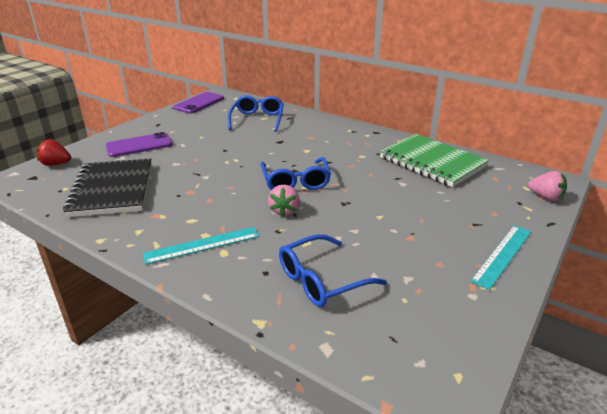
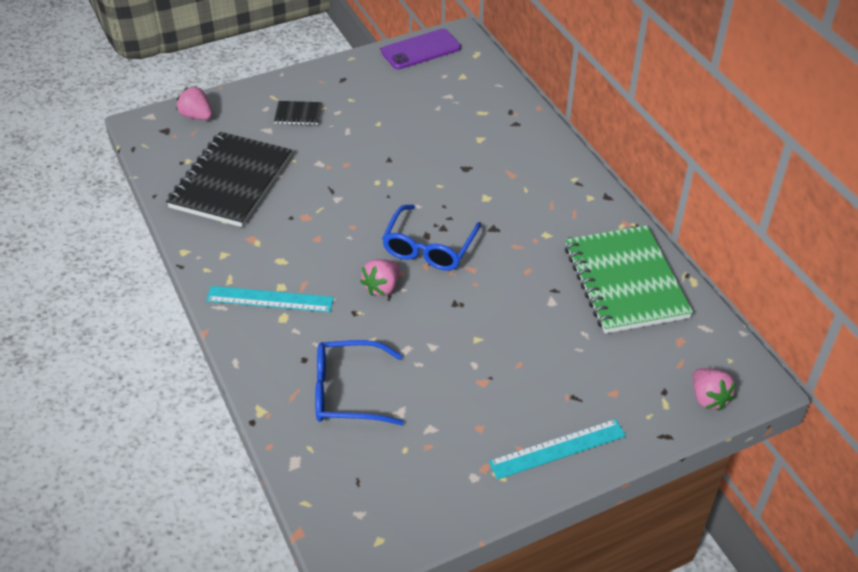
camera: 30 degrees right, 15 degrees up
(56, 164) = (197, 116): red strawberry -> pink strawberry
(139, 145) = (298, 114): purple phone -> black notebook
(257, 119) = (471, 113): blue glasses -> none

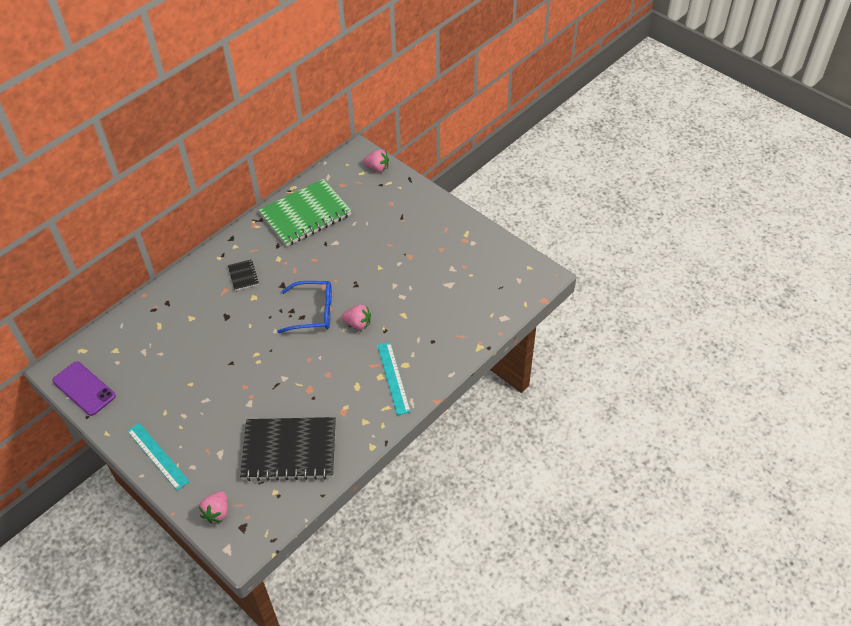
camera: 110 degrees left, 5 degrees up
(298, 114) = (194, 440): black notebook -> black notebook (243, 276)
(348, 392) = (446, 311): blue glasses -> none
(557, 449) = (438, 216): turquoise ruler -> turquoise ruler (158, 456)
(708, 398) = (377, 168): pink strawberry -> pink strawberry turned 60 degrees clockwise

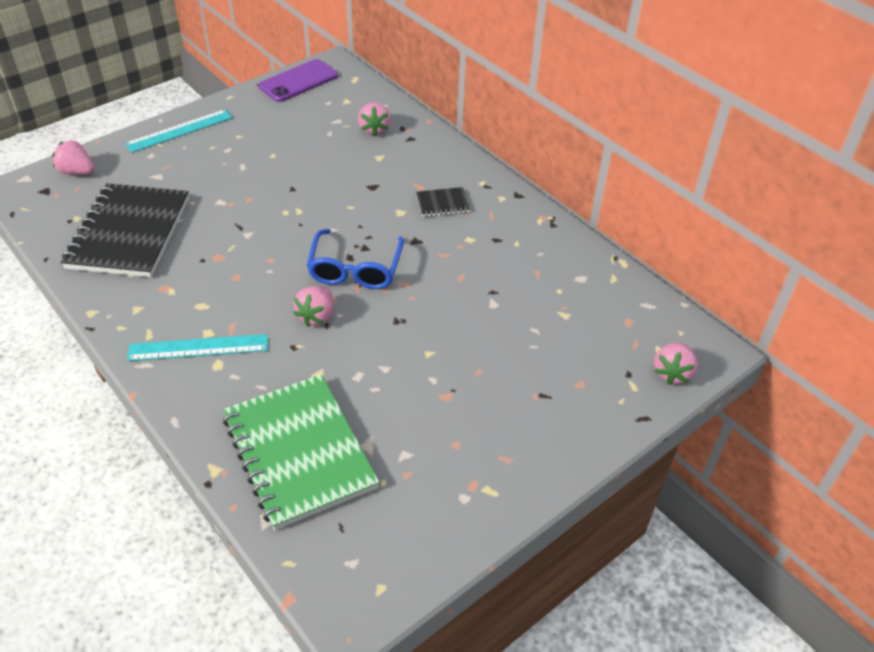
camera: 95 degrees right, 5 degrees down
(156, 326) = (374, 129): none -> pink strawberry
(305, 215) = (559, 273): green notebook -> green notebook (299, 452)

